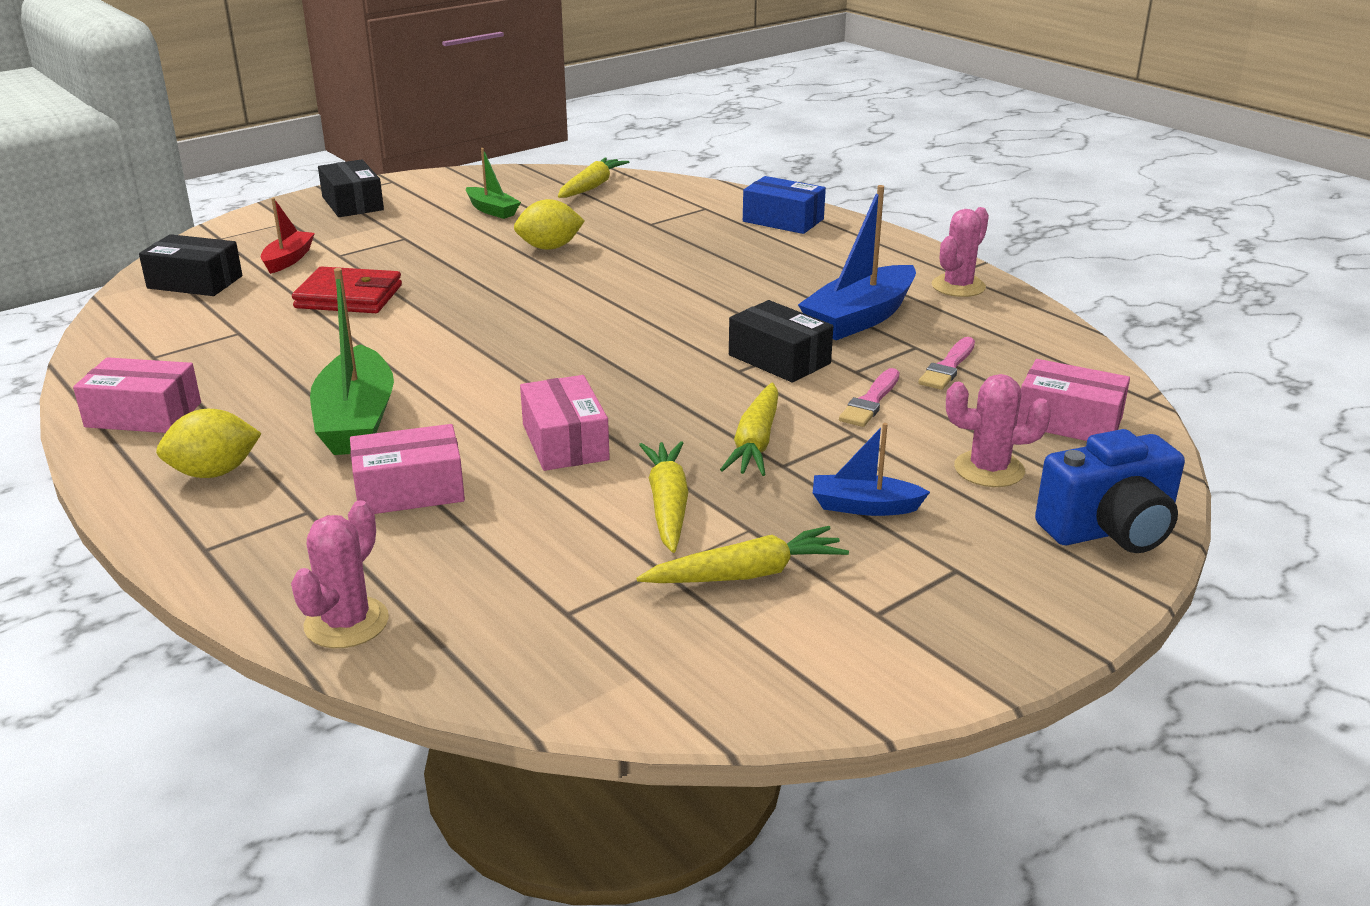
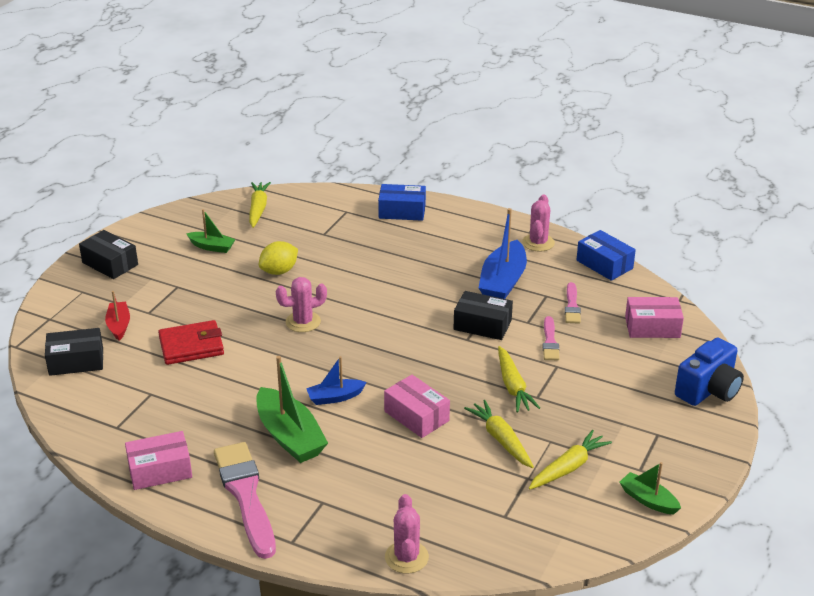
camera: 25 degrees left, 5 degrees up
(214, 472) = (245, 495): yellow lemon -> pink brush
(409, 490) = (363, 472): pink box -> none
(853, 665) = (648, 500): none -> green boat
(864, 506) = (593, 411): blue boat -> blue boat (335, 397)
(989, 469) = (634, 370): pink cactus -> pink cactus (303, 322)
(1048, 330) = (604, 264): none -> blue box

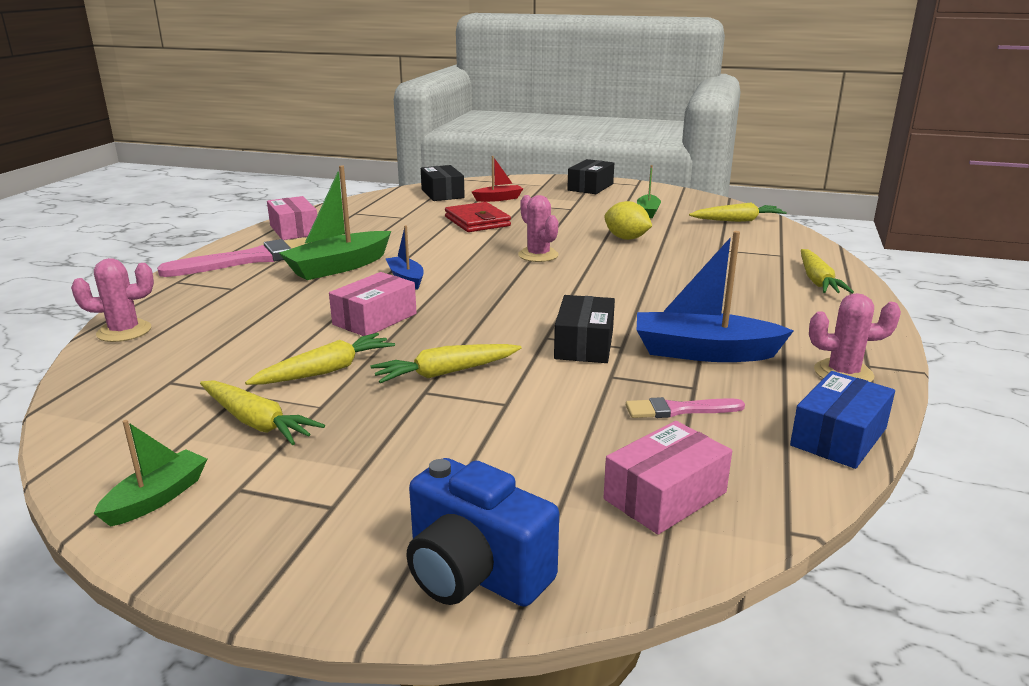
camera: 80 degrees right, 10 degrees down
(402, 211) = (817, 281): blue box -> yellow carrot
(550, 342) = (567, 395): pink brush -> none
(652, 327) = (665, 496): pink box -> pink box turned 60 degrees clockwise

